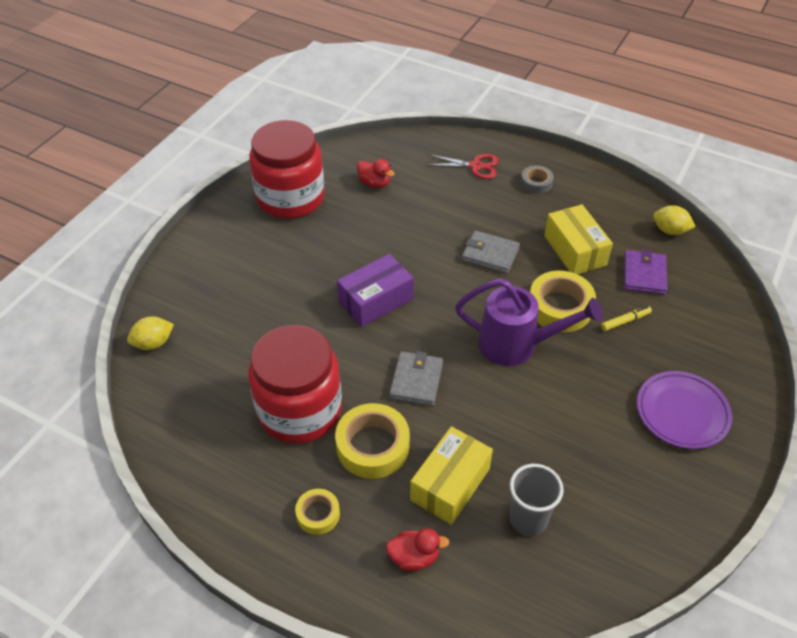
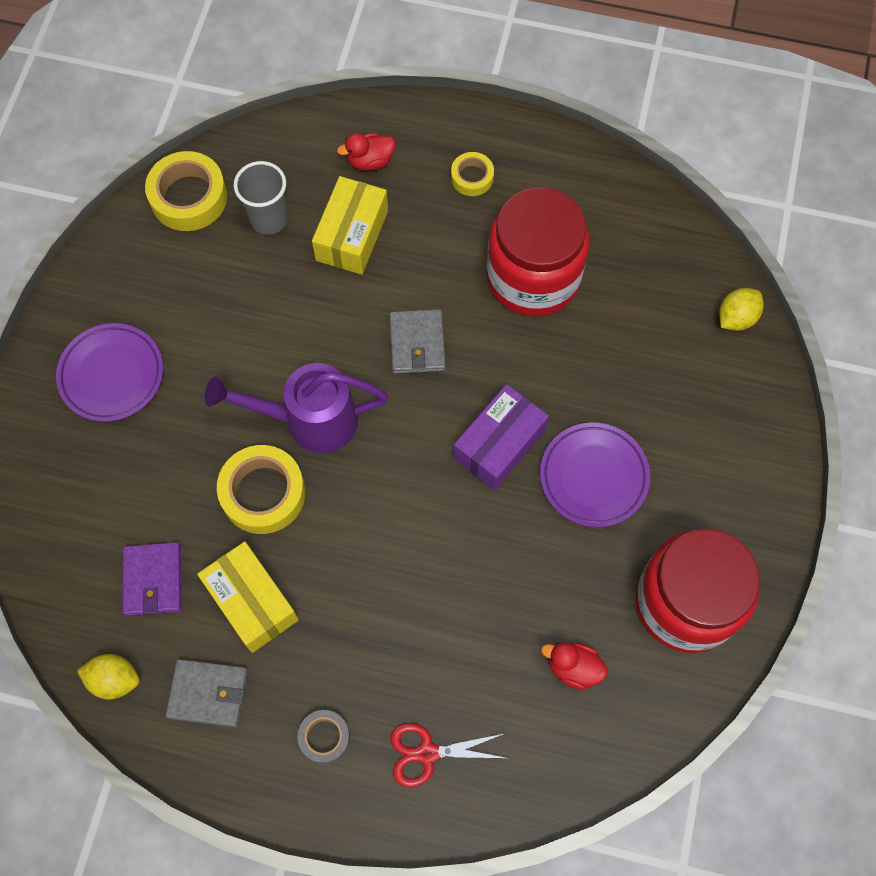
camera: 165 degrees right, 20 degrees up
(316, 269) = (593, 477): none -> purple plate
(373, 446) = (441, 256): yellow tape -> yellow tape (189, 197)
(490, 254) = (369, 563): grey wallet -> grey wallet (208, 693)
(625, 321) = (178, 491): yellow marker -> none

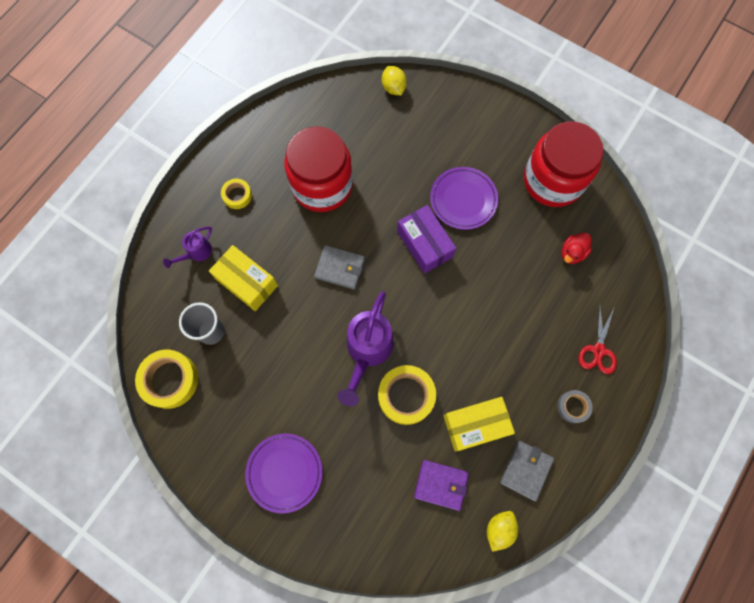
camera: 70 degrees left, 5 degrees up
(370, 161) = (196, 253): red duck -> purple watering can

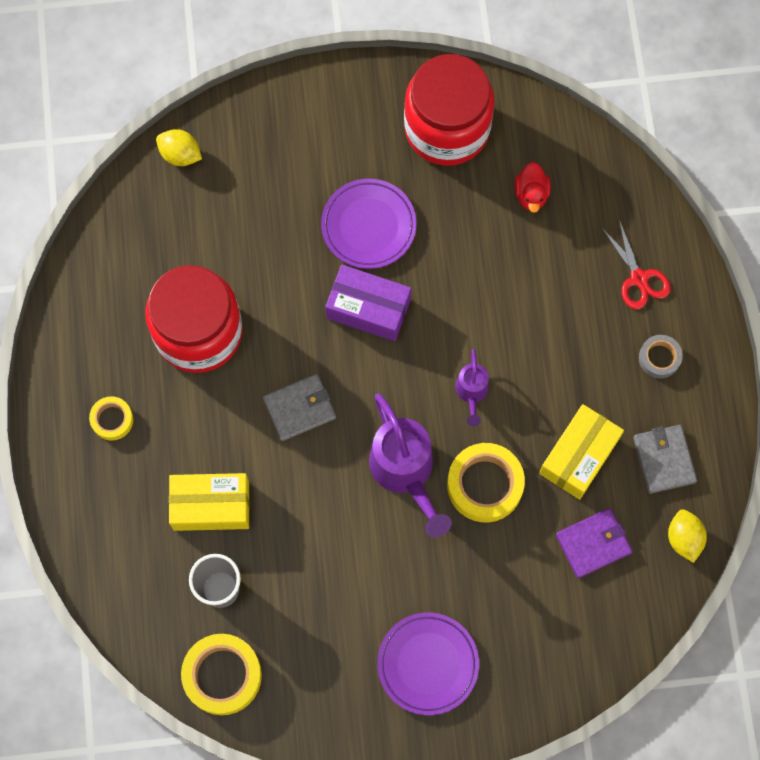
camera: 40 degrees left, 0 degrees up
(196, 253) = (125, 519): purple watering can -> purple watering can (471, 392)

